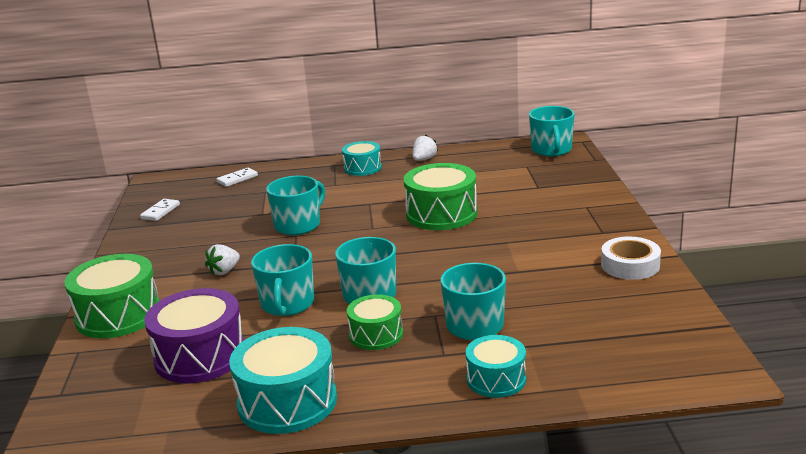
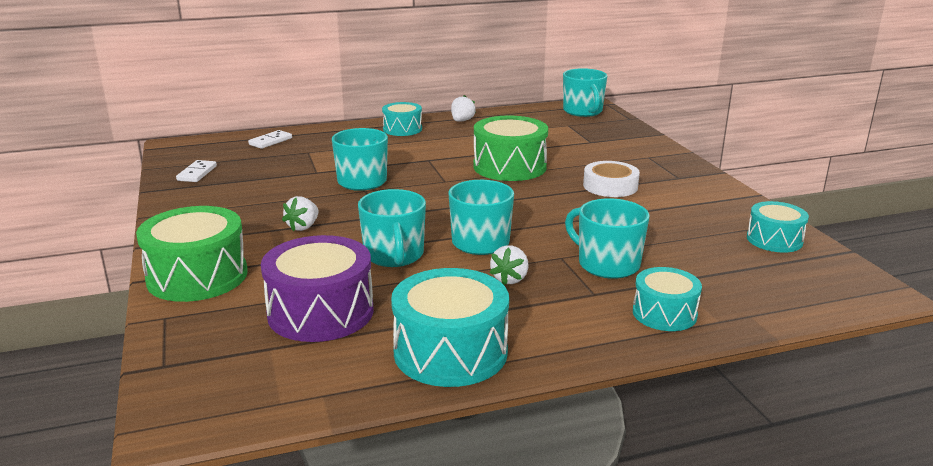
camera: 15 degrees left, 0 degrees up
(376, 334) = (510, 279): green drum -> white strawberry
(630, 265) = (724, 204): white tape -> white tape (610, 186)
(655, 308) = (774, 240): none -> turquoise drum

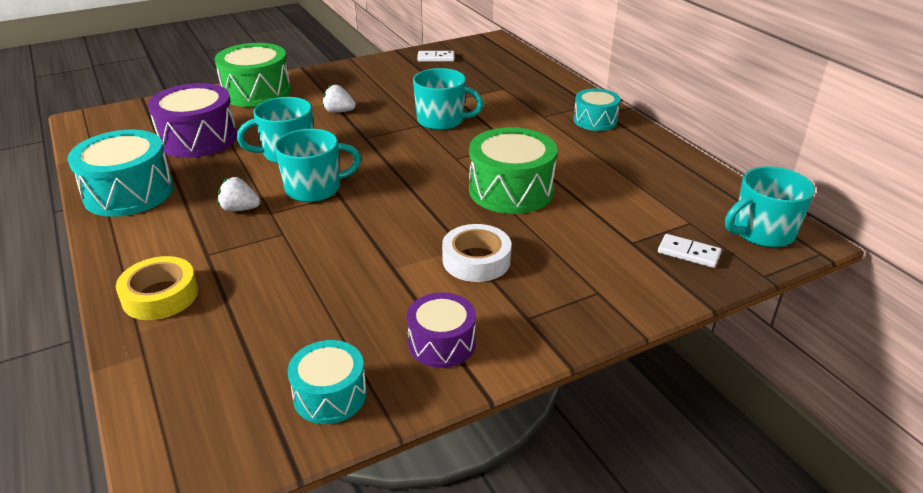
camera: 80 degrees right, 10 degrees up
(270, 141) = (521, 70): white domino -> white domino (688, 253)
(462, 121) = (648, 149): white strawberry -> none
(607, 264) = (265, 261): turquoise mug -> none
(664, 313) = (160, 296): turquoise drum -> yellow tape
(710, 203) = (441, 343): none -> purple drum

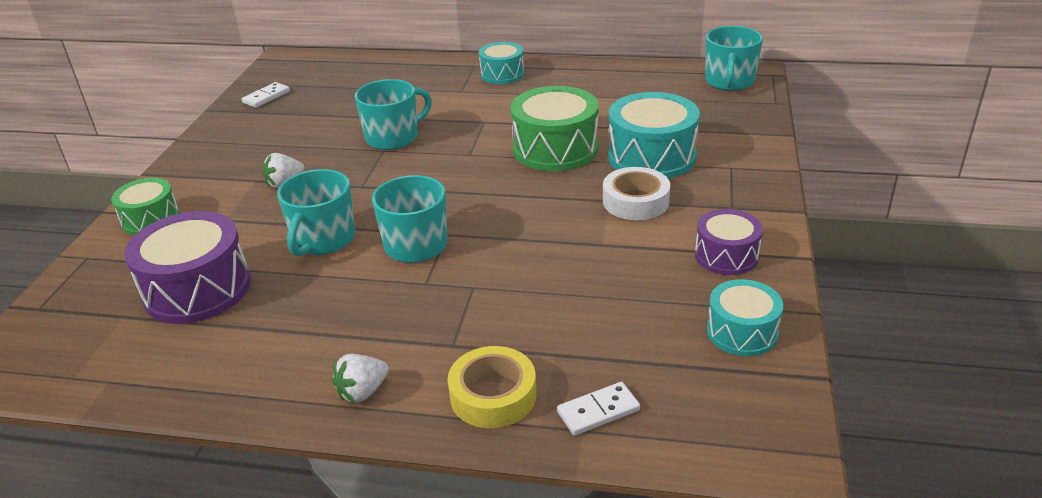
camera: 50 degrees left, 0 degrees up
(129, 193) = (249, 371): turquoise drum -> turquoise drum (651, 157)
(240, 209) = (393, 300): white strawberry -> white strawberry (362, 392)
(257, 92) = (150, 219): green drum -> green drum, size x0.60
(688, 253) = (723, 116): white domino -> white domino (598, 411)

